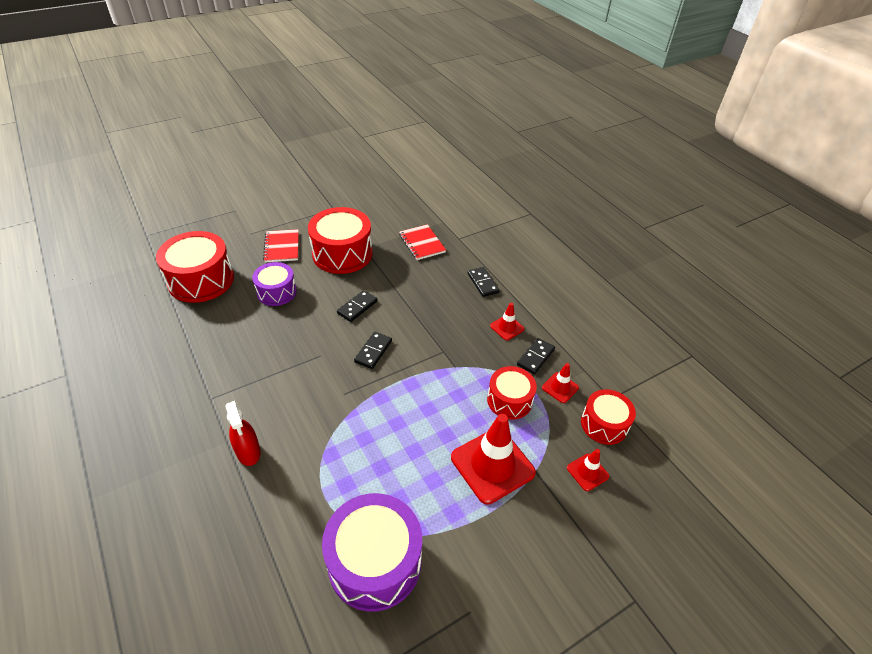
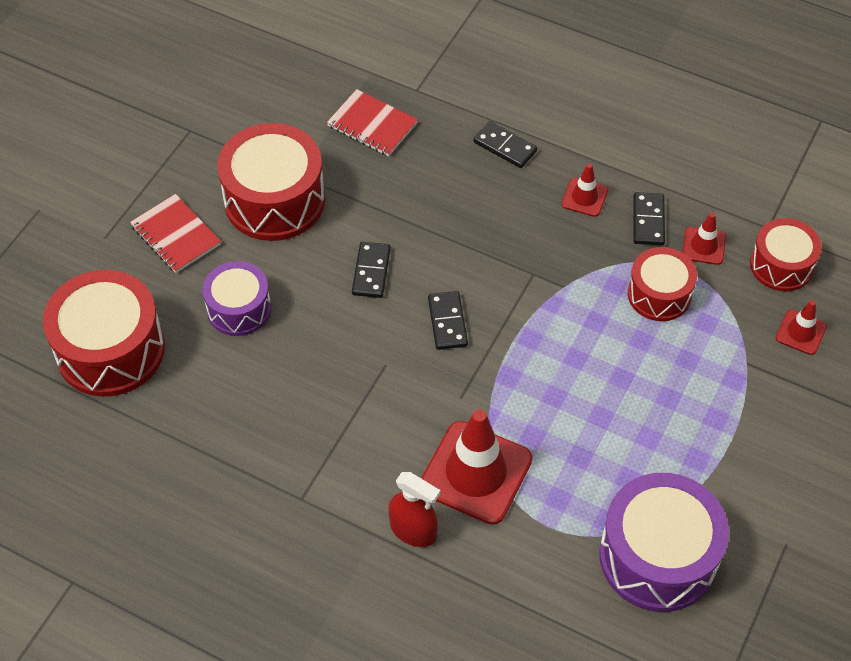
camera: 30 degrees left, 10 degrees up
(492, 465) = (697, 383): red traffic cone -> red traffic cone (476, 473)

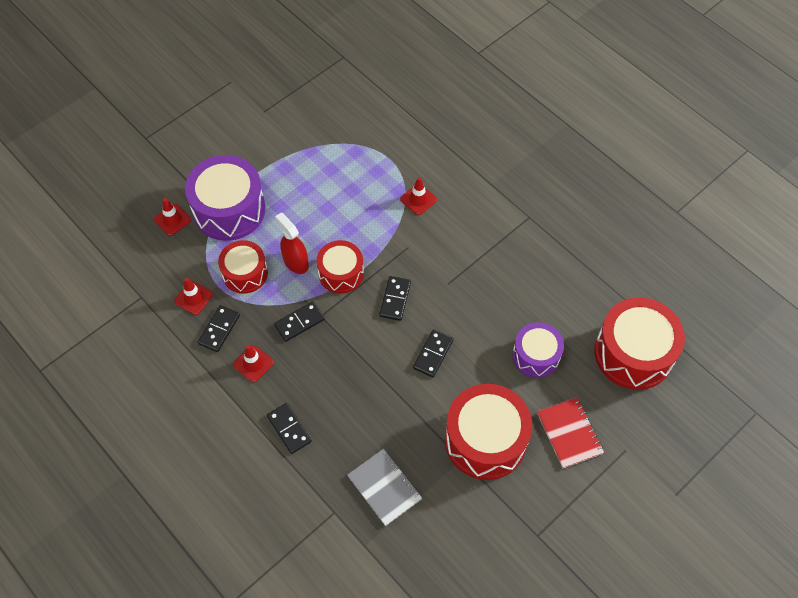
camera: 160 degrees left, 5 degrees up
(372, 125) = (384, 487): red notebook -> grey notebook
(413, 530) = (468, 179): red spray bottle -> red spray bottle (295, 262)
(476, 473) = (418, 199): red traffic cone -> red traffic cone, size x0.49
(555, 258) = (299, 322): none -> black domino
(658, 556) = (337, 126): purple drum -> purple drum (229, 209)
(781, 265) = (152, 267): red drum -> red drum (341, 273)

